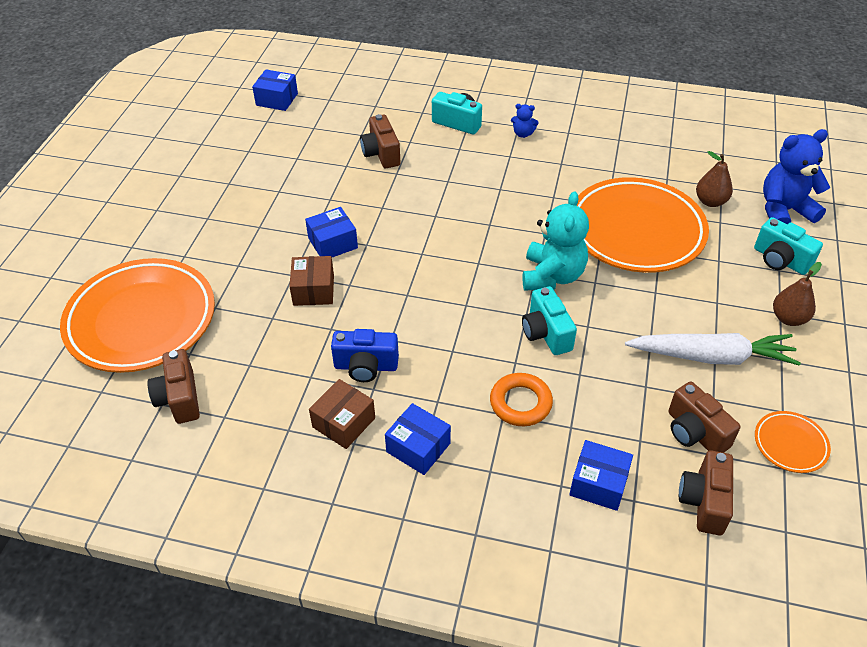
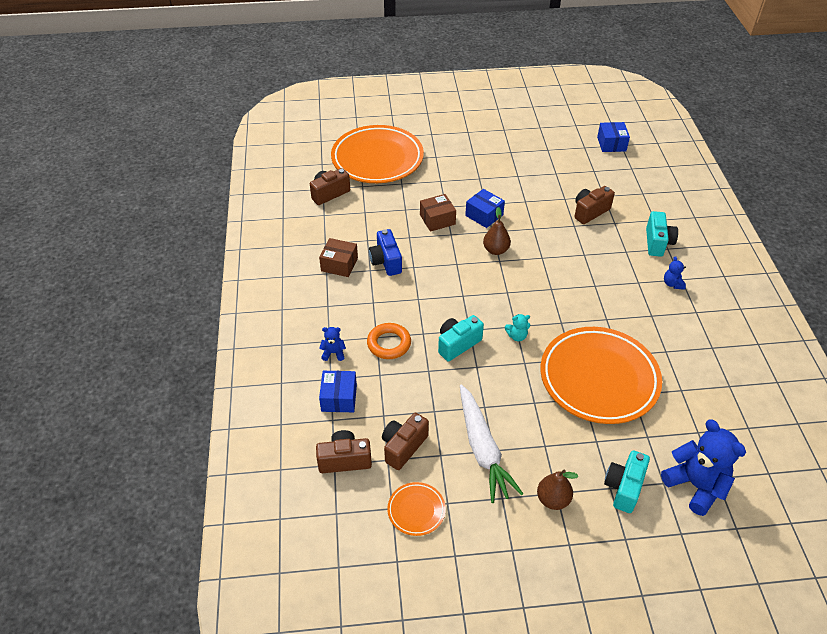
camera: 70 degrees right, 0 degrees up
(418, 447) = (334, 302): blue box -> none
(515, 471) = (333, 353): none -> blue teddy bear
(552, 276) = (517, 336): turquoise teddy bear -> turquoise teddy bear, size x0.46
(710, 201) = (671, 426): brown pear -> brown pear (496, 250)

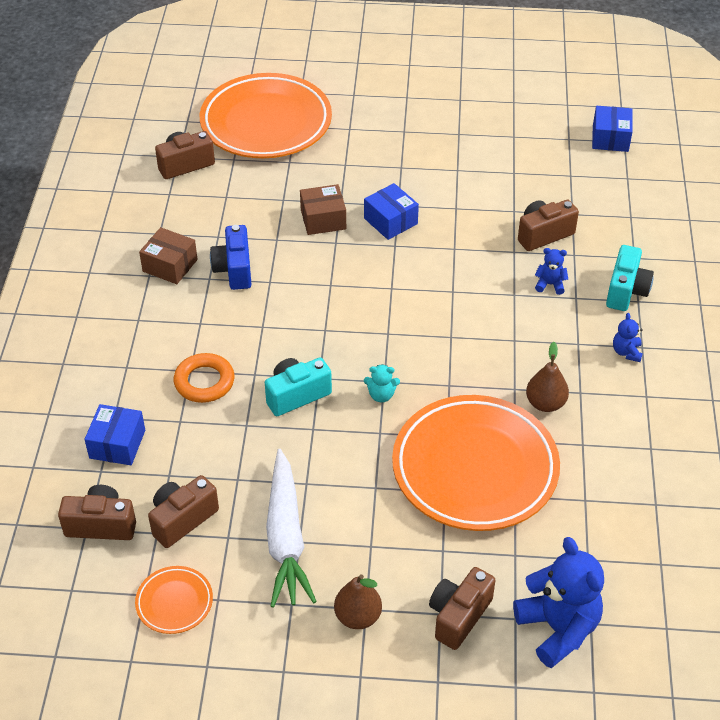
camera: 10 degrees right, 0 degrees up
(333, 353) = (127, 384): blue teddy bear -> blue teddy bear (550, 284)
(496, 250) = (391, 273): brown pear -> brown pear (545, 403)
(624, 487) = (458, 616): turquoise camera -> brown camera

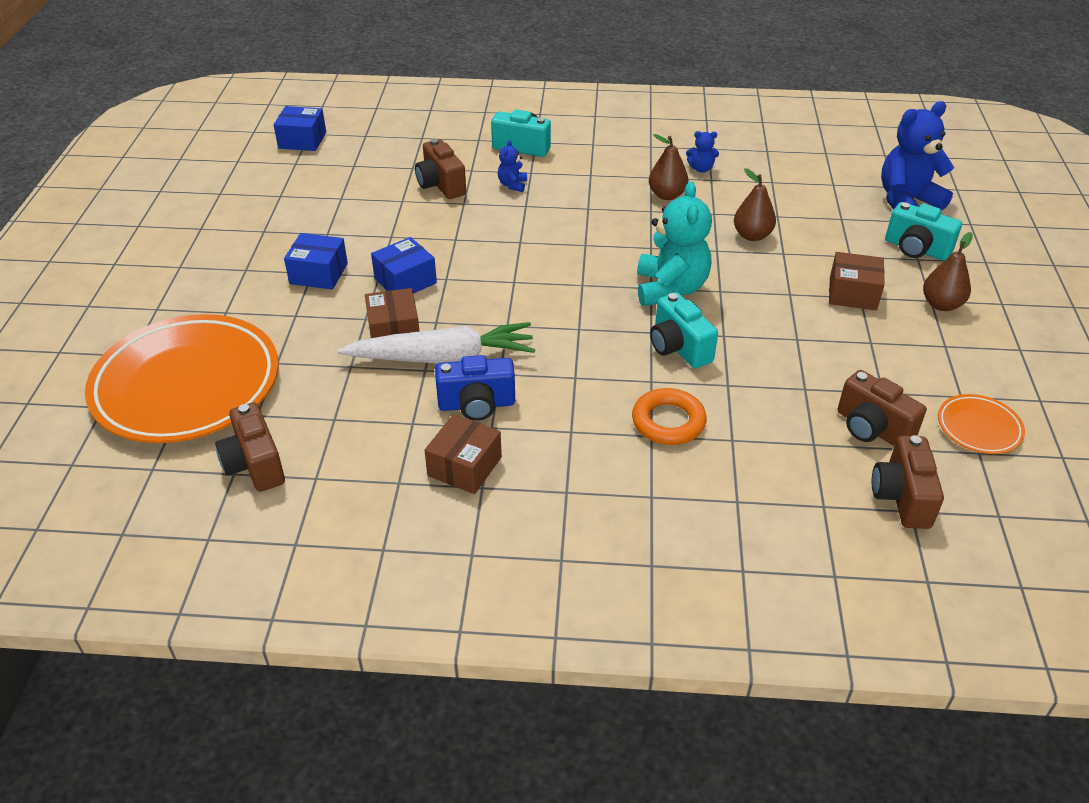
camera: 90 degrees left, 5 degrees down
(117, 444) = (779, 493): blue box -> blue box (318, 273)
(286, 538) = (869, 351): white carrot -> white carrot (443, 357)
(376, 540) = (853, 293): none -> brown box
(381, 395) = (670, 289): turquoise teddy bear -> turquoise teddy bear, size x2.18
(458, 616) = (916, 249): brown camera -> turquoise camera
(475, 468) = (752, 235): orange plate -> brown pear
(626, 352) = (600, 151): blue teddy bear -> blue teddy bear (701, 169)

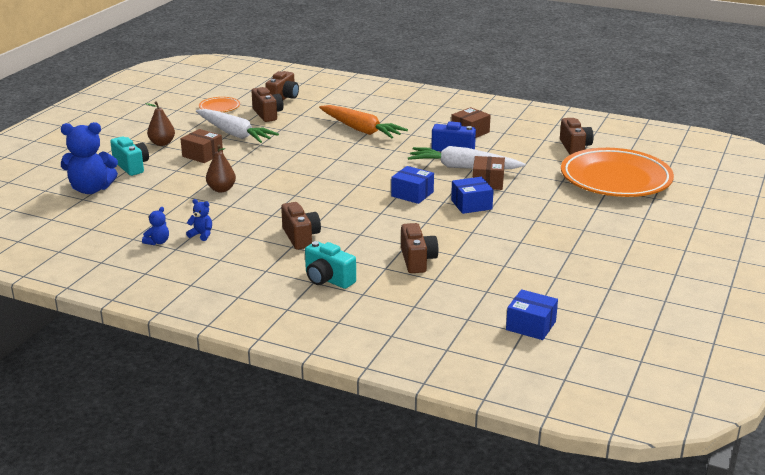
camera: 160 degrees left, 15 degrees down
(318, 273) = (530, 218): blue box -> blue box (412, 194)
(512, 185) = (359, 250): blue teddy bear -> blue teddy bear (157, 242)
(590, 187) = (301, 237): none -> brown camera
(667, 195) = (249, 222): brown pear -> none
(668, 422) = (361, 130): orange ring -> orange carrot
(670, 289) = (305, 173): turquoise teddy bear -> none
(678, 347) = (328, 151): turquoise camera -> none
(864, 355) = (234, 134): none -> white carrot

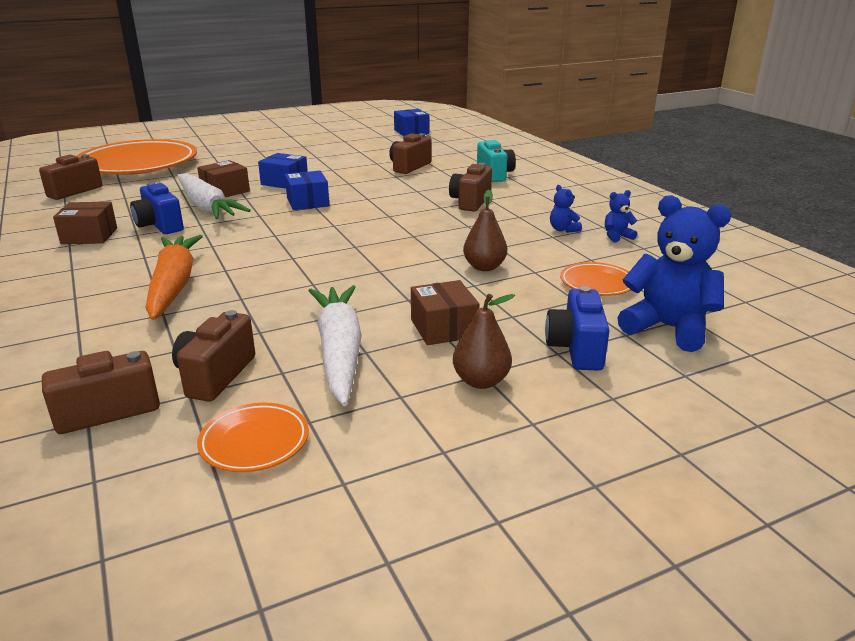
camera: 140 degrees left, 0 degrees up
(131, 166) = (576, 349): turquoise camera -> blue camera
(145, 201) = (597, 283): none -> orange plate

